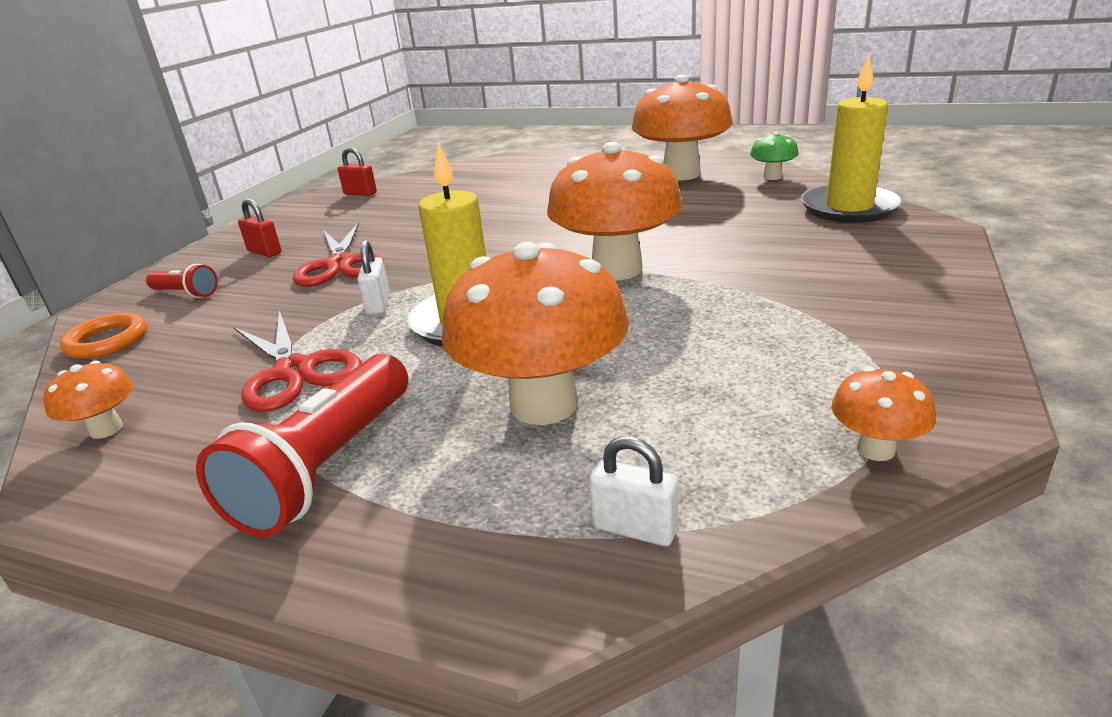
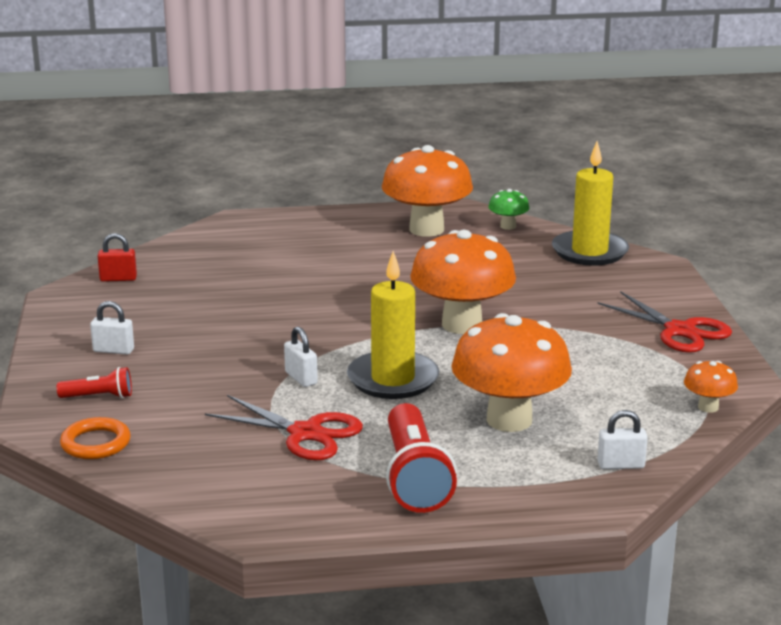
camera: 30 degrees left, 5 degrees down
(106, 429) = (217, 492): orange mushroom -> none
(264, 252) = (113, 350): red padlock -> white padlock
(340, 264) = (213, 351): red scissors -> red scissors (680, 331)

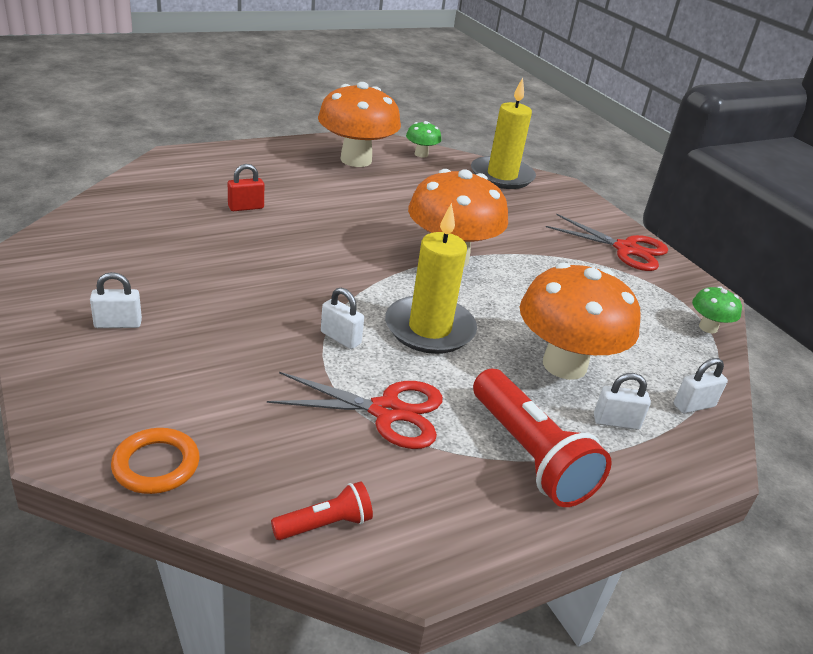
camera: 25 degrees left, 10 degrees up
(99, 397) = (129, 392): red flashlight -> red flashlight (325, 524)
(118, 279) = (82, 230): red padlock -> red padlock (246, 207)
(522, 467) = (616, 422): none -> white padlock
(708, 407) = (708, 327): orange mushroom -> green mushroom

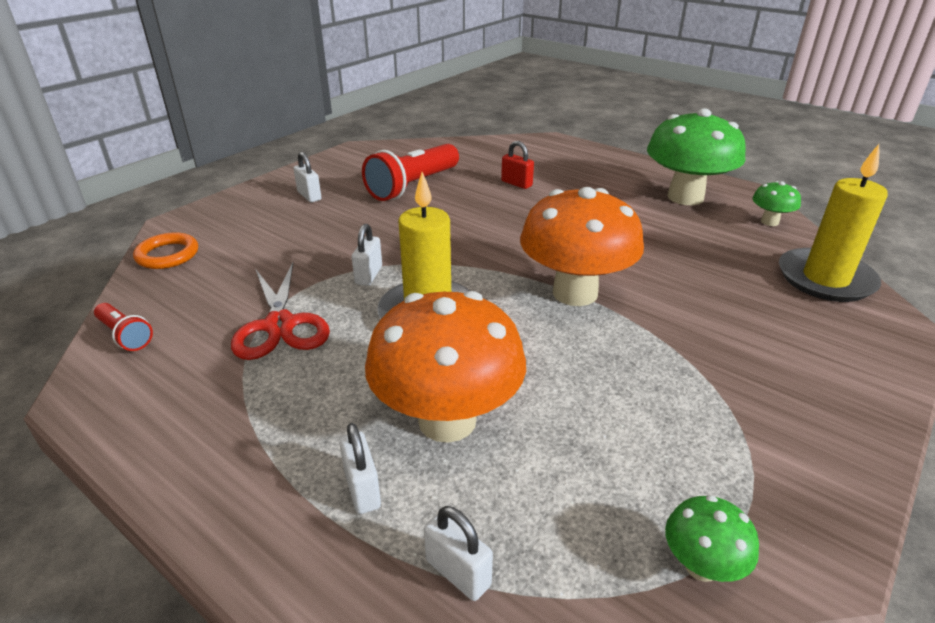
camera: 70 degrees right, 0 degrees up
(356, 160) = (685, 197): orange mushroom -> green mushroom
(530, 455) = (262, 428): red flashlight -> red flashlight (412, 186)
(626, 249) = (814, 425): red scissors -> none

